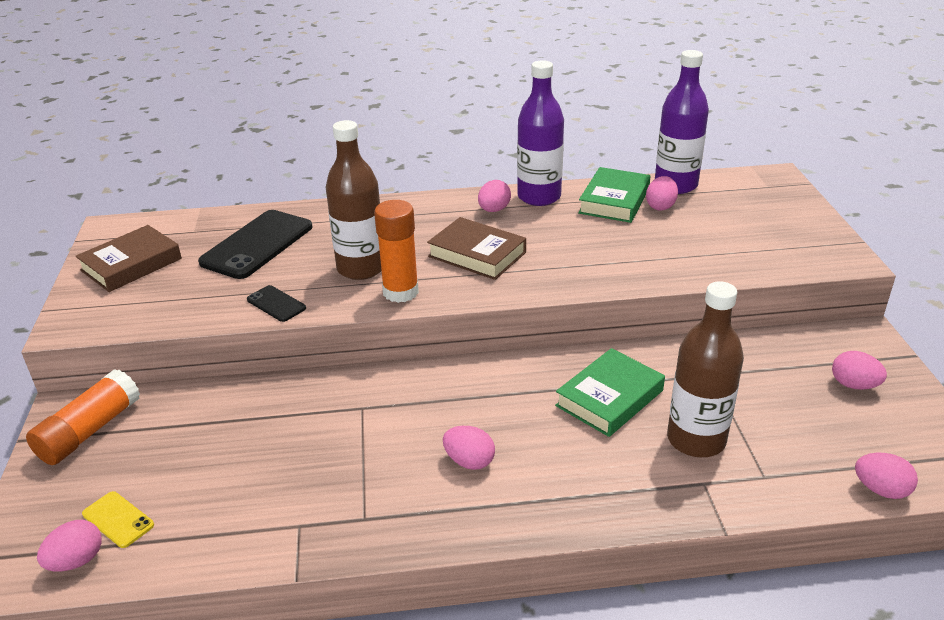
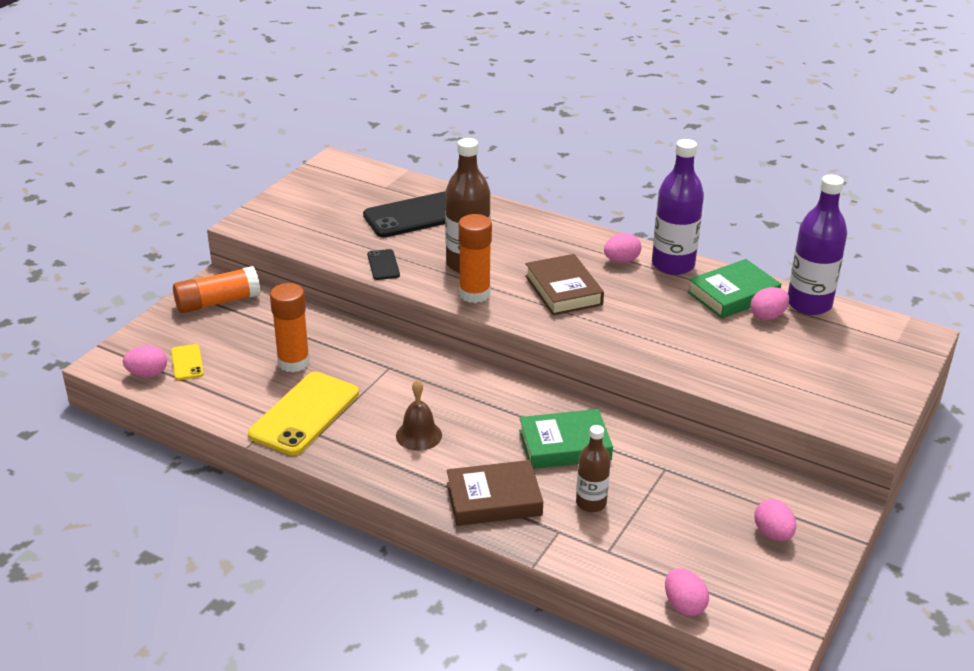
camera: 35 degrees right, 0 degrees up
(131, 264) = (322, 196): brown book -> brown book (494, 499)
(252, 454) = (293, 362): none -> orange glue stick
(324, 504) = (304, 414): none -> yellow phone
(469, 461) = (418, 435): pink egg -> brown bell
(696, 440) = (591, 503): brown bottle -> brown bottle, size x0.59

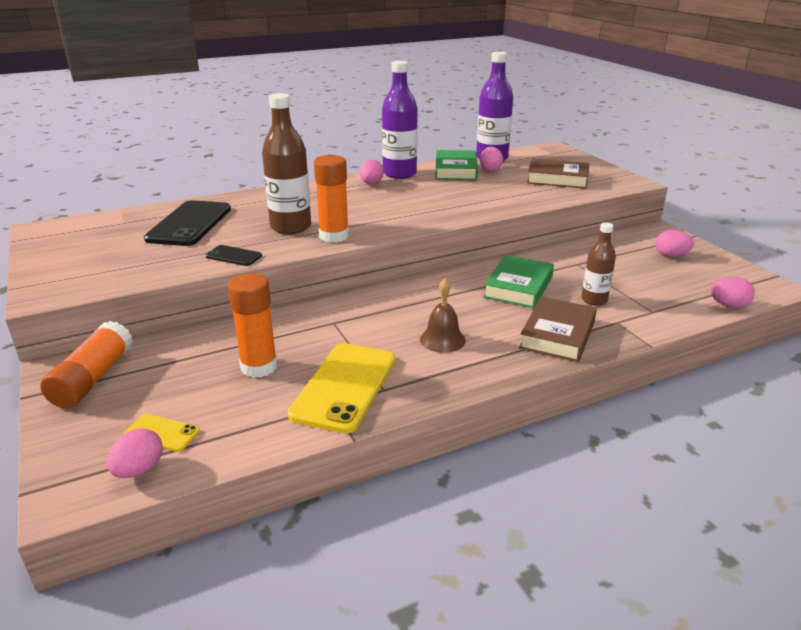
camera: 55 degrees left, 5 degrees down
(304, 414) = (344, 386): yellow phone -> yellow phone turned 45 degrees clockwise
(563, 290) = (377, 209): brown book -> brown book (557, 179)

